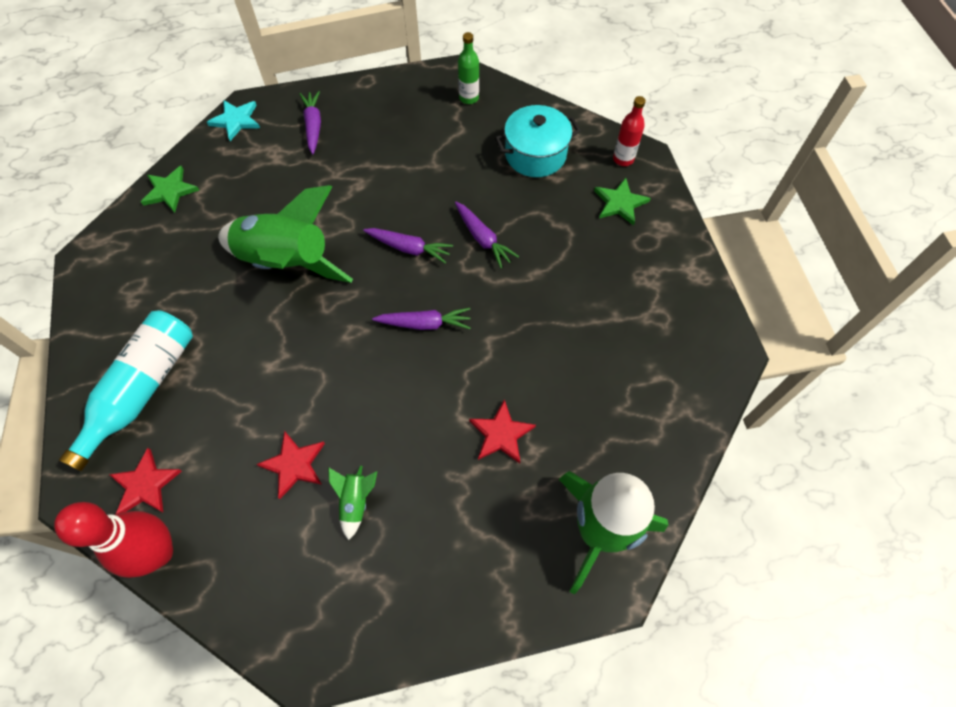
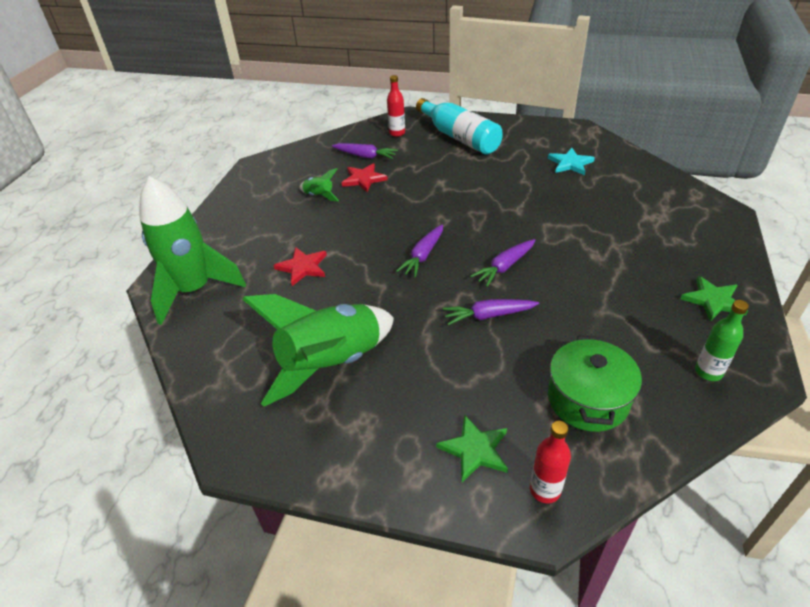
camera: 120 degrees right, 20 degrees down
(145, 484) = (397, 133): red star -> red bottle
(158, 553) = (355, 133): red bowling pin -> none
(170, 191) = (630, 163): green star -> green star (713, 300)
(236, 120) = (708, 203): turquoise star -> turquoise star (570, 163)
(287, 262) = (527, 203): green rocket -> green rocket (332, 364)
(313, 126) = (688, 245): purple carrot -> purple carrot (365, 156)
(535, 155) = (587, 399): turquoise pot -> green pot

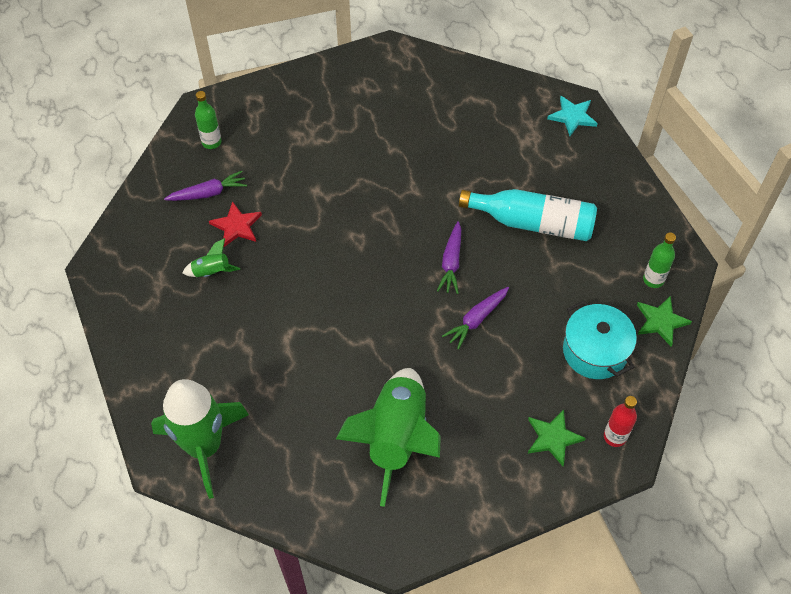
camera: 40 degrees left, 15 degrees up
(303, 267) = (280, 363): red star -> none
(397, 133) = (211, 142): red bottle -> green bottle
(423, 256) = (375, 289): purple carrot -> none
(459, 137) = (283, 118): turquoise bottle -> turquoise bottle (533, 223)
(570, 163) = (416, 105): turquoise star -> turquoise star (572, 116)
(587, 399) = (595, 351): green pot -> turquoise pot
(713, 300) = (621, 210): green star -> green star (660, 321)

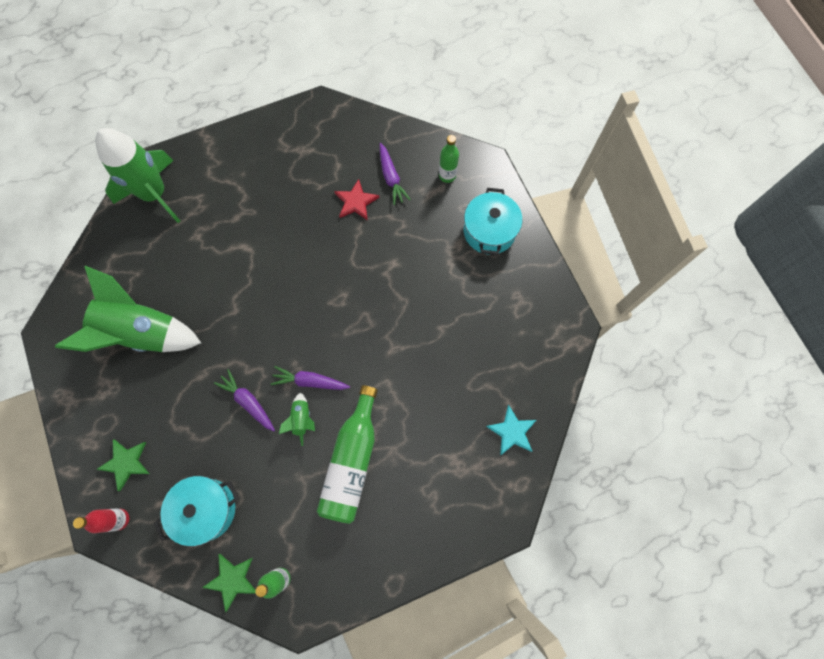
camera: 90 degrees right, 15 degrees up
(212, 272) = (310, 187): green rocket -> green rocket (301, 419)
(283, 108) = (489, 231): none -> turquoise pot
(533, 223) = (352, 461): turquoise bottle -> green bottle
(572, 116) = (488, 514): turquoise star -> turquoise star (512, 431)

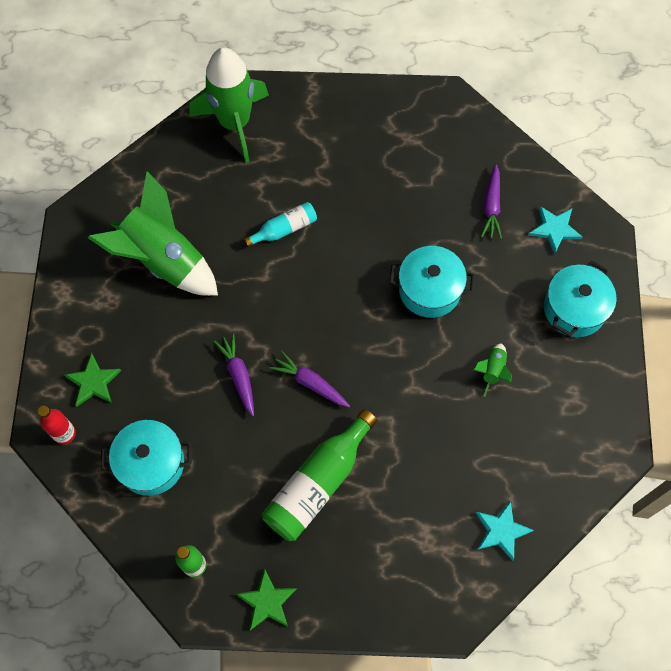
camera: 25 degrees right, 5 degrees down
(232, 580) = (147, 544): green star -> green star (267, 602)
(234, 264) = (284, 229): none -> turquoise bottle
(301, 419) = (285, 418): green rocket -> green rocket (492, 370)
(356, 202) = (441, 217): red star -> none
(372, 264) = (429, 290): none -> turquoise pot
(447, 175) = (554, 229): green bottle -> turquoise star

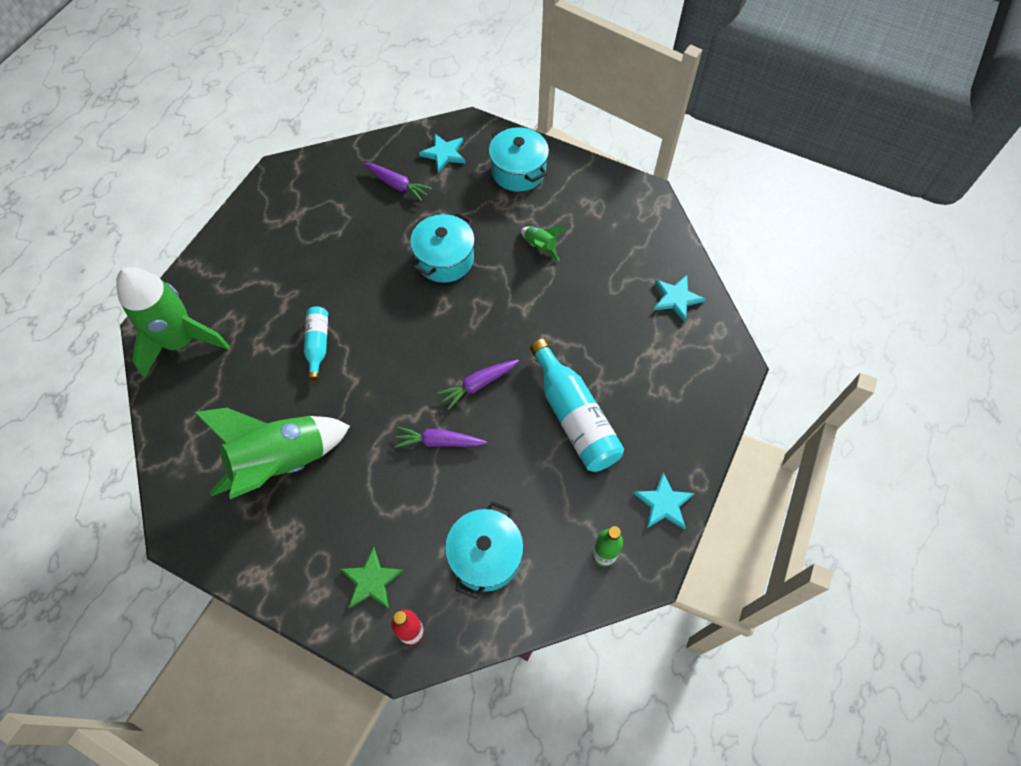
camera: 65 degrees left, 5 degrees down
(267, 602) = (663, 503): green star -> turquoise star
(318, 483) = (574, 416): green bottle -> turquoise bottle

